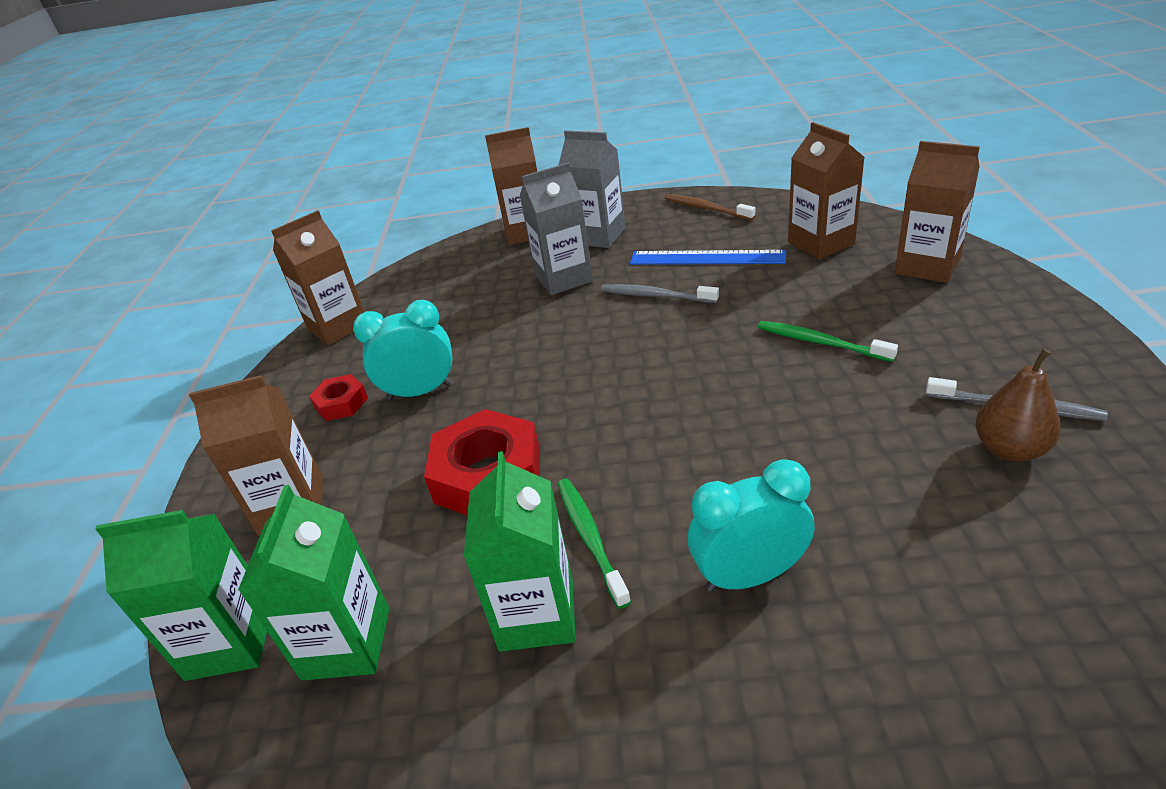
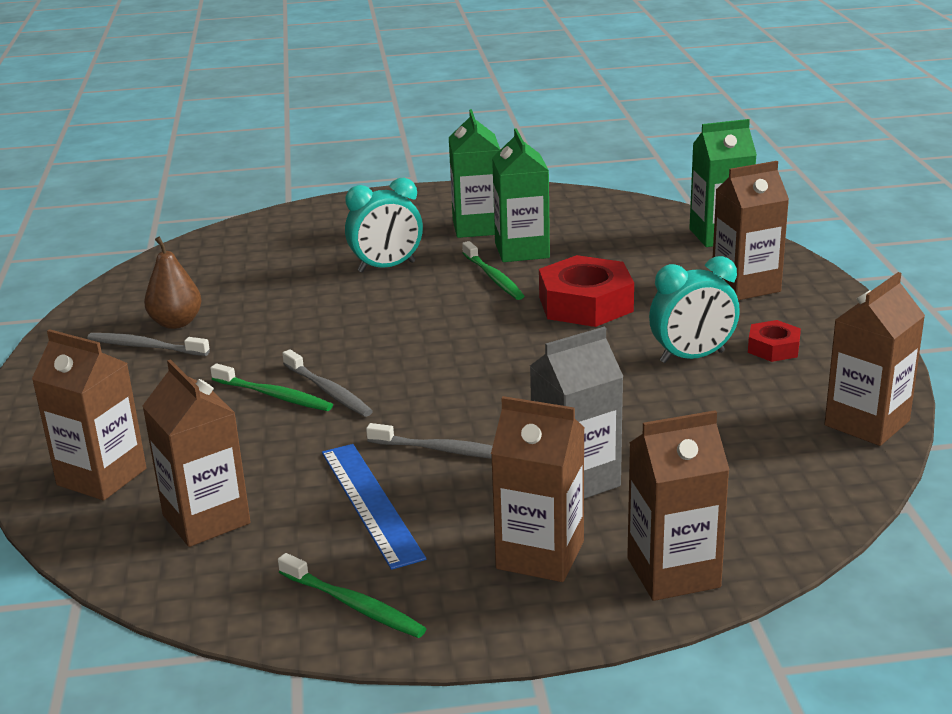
camera: 170 degrees right, 10 degrees down
(346, 643) = (639, 238): green carton -> green carton (477, 227)
(598, 236) = (540, 555): grey carton -> brown carton
(706, 208) = (353, 605): brown toothbrush -> green toothbrush
(707, 258) = (371, 503): blue ruler -> blue ruler turned 60 degrees clockwise
(768, 348) = (328, 391): none -> grey toothbrush

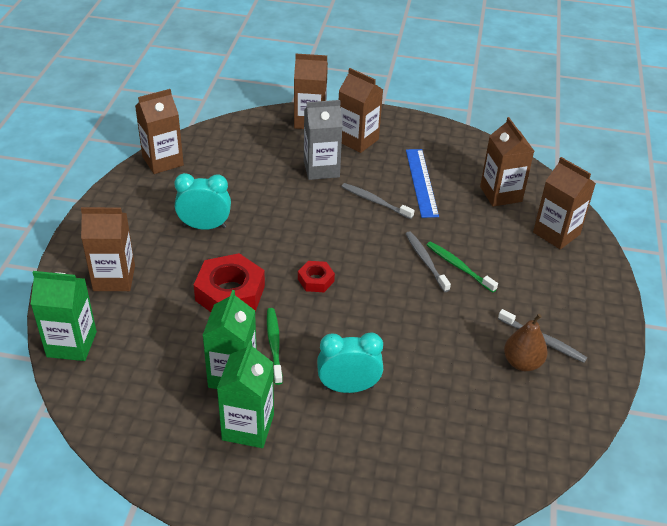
camera: 165 degrees left, 15 degrees up
(353, 605) = (441, 140): green toothbrush -> none
(773, 348) = (154, 220): red nut -> red nut (316, 280)

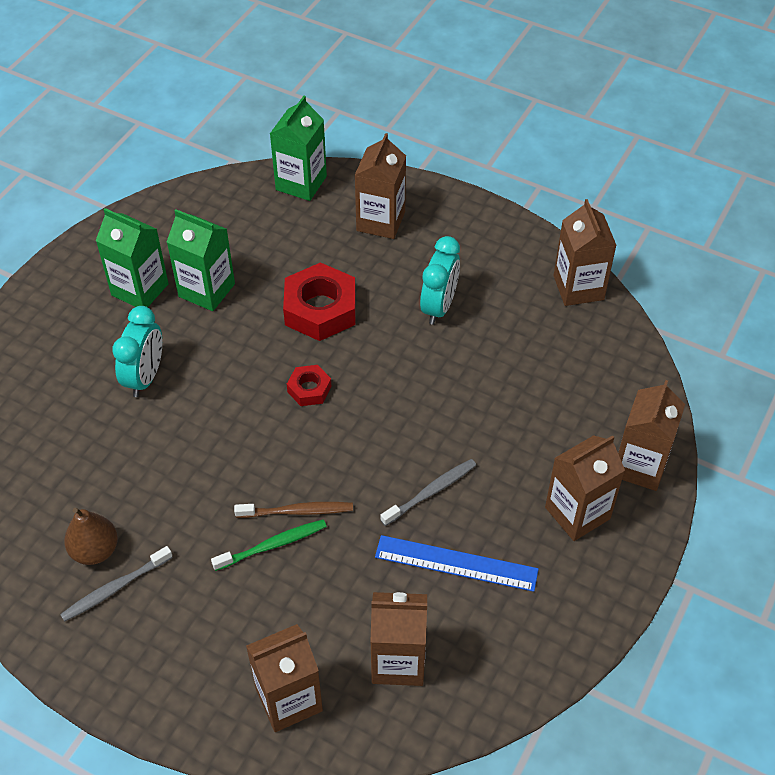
camera: 110 degrees right, 10 degrees up
(274, 344) = (230, 330): green toothbrush -> none
(321, 169) = (519, 450): grey carton -> none
(425, 261) = (297, 511): grey toothbrush -> brown toothbrush

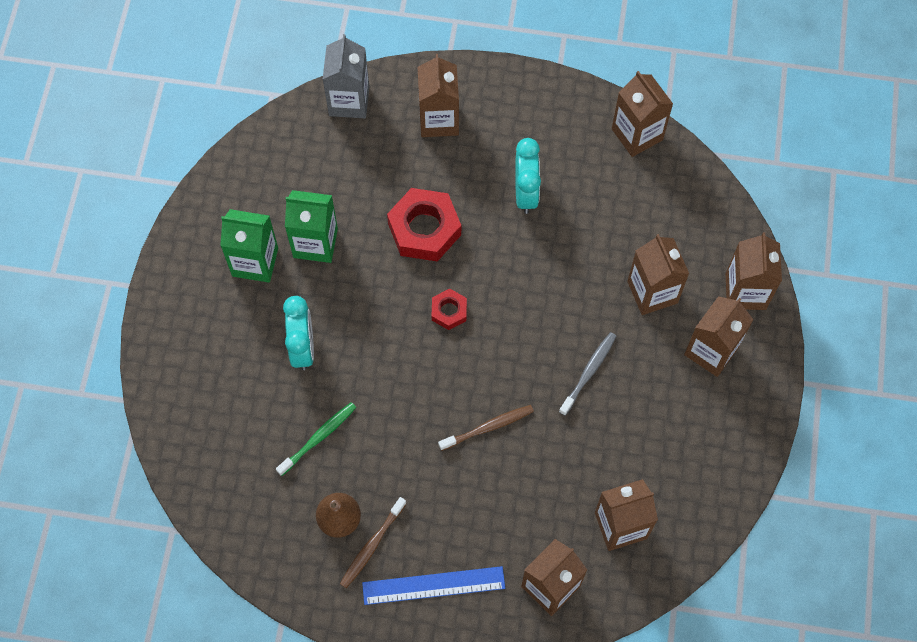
camera: 20 degrees left, 15 degrees up
(115, 588) = (372, 545): grey toothbrush -> brown toothbrush
(273, 545) = (481, 464): green toothbrush -> green toothbrush (318, 438)
(301, 183) = (349, 101): green carton -> grey carton
(456, 563) = (633, 428): blue ruler -> blue ruler (433, 585)
(534, 436) = (652, 292): none -> brown carton

